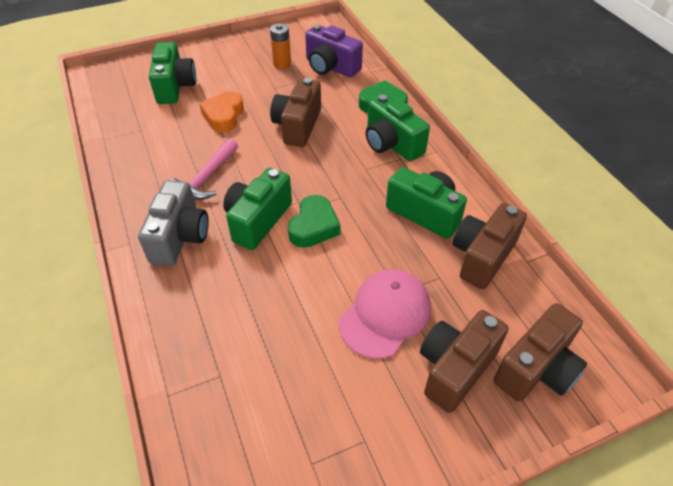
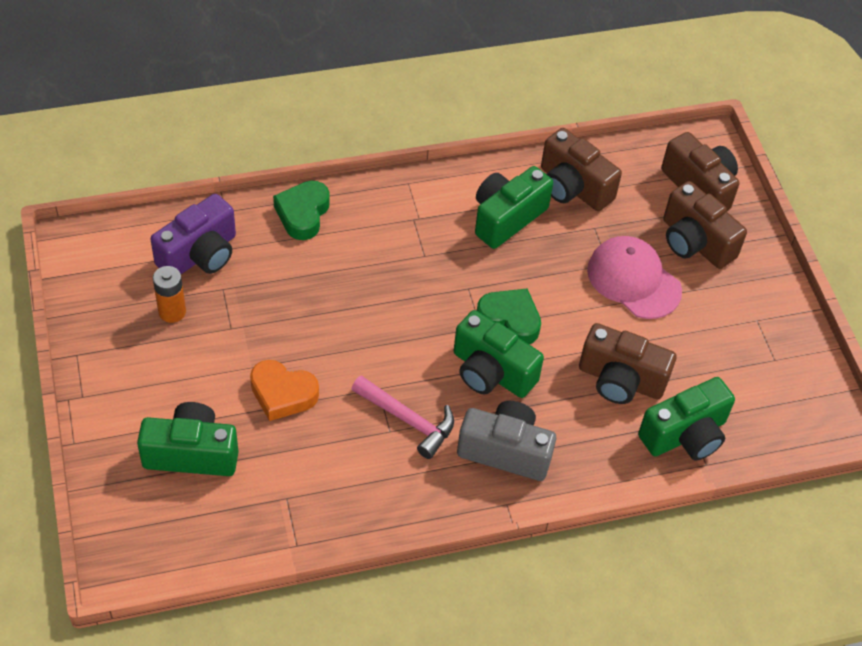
camera: 85 degrees left, 5 degrees up
(298, 126) = (326, 311): brown camera -> brown camera (620, 380)
(391, 144) = (385, 222): green camera -> green camera (685, 435)

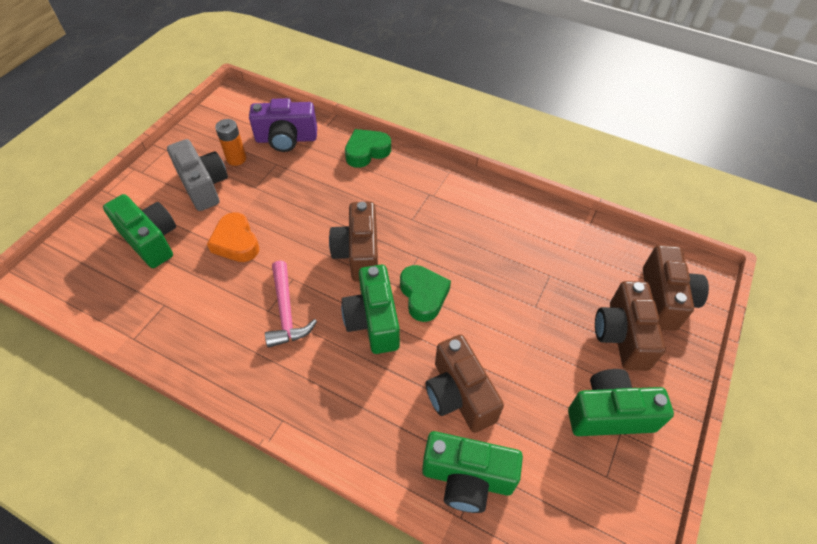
camera: 45 degrees right, 0 degrees up
(505, 451) = (323, 382): grey camera -> grey camera (203, 186)
(507, 218) = (492, 230): green camera -> green camera (609, 414)
(573, 187) = (560, 239): brown camera -> brown camera (358, 253)
(633, 280) = (543, 330): pink cap -> none

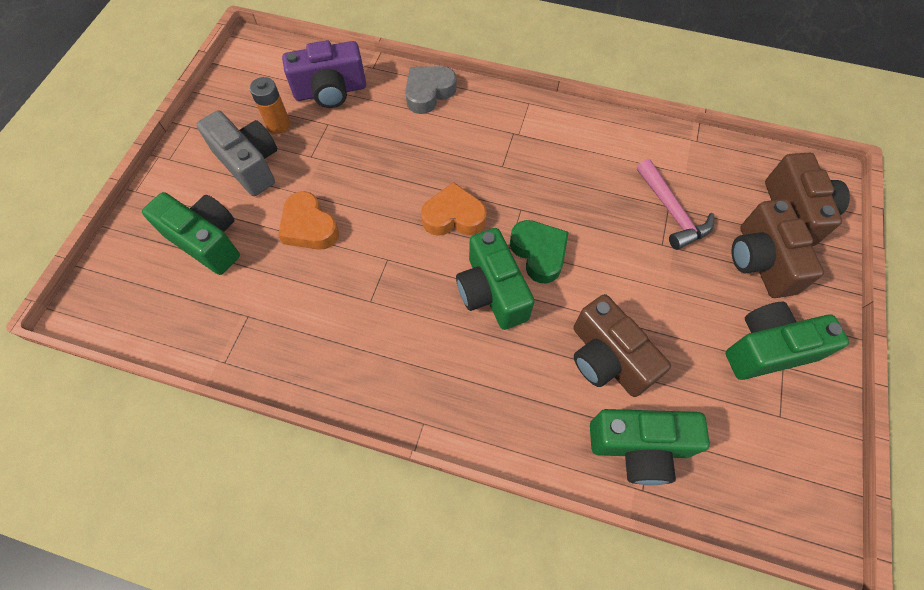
camera: 10 degrees left, 10 degrees up
(286, 312) = (391, 299): pink hammer -> pink hammer (672, 212)
(358, 253) = (453, 216): brown camera -> orange heart
(366, 152) = (428, 93): green heart -> grey heart

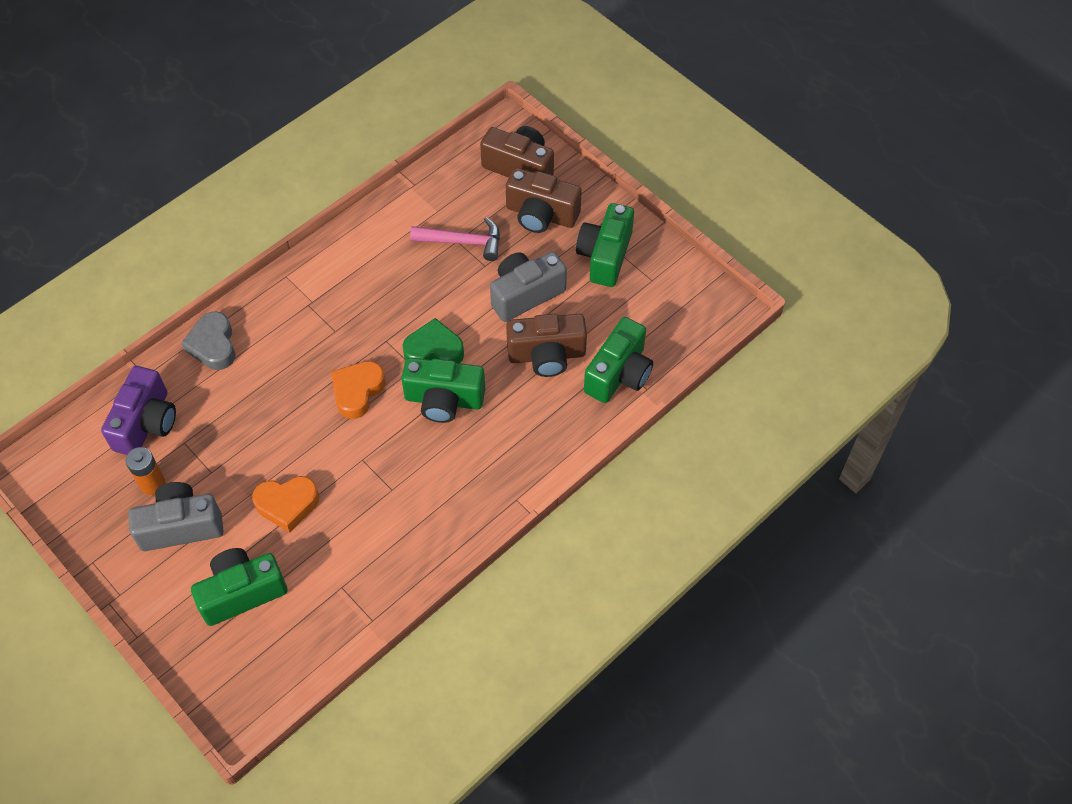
camera: 60 degrees left, 5 degrees down
(660, 298) = (525, 294): none -> grey camera

